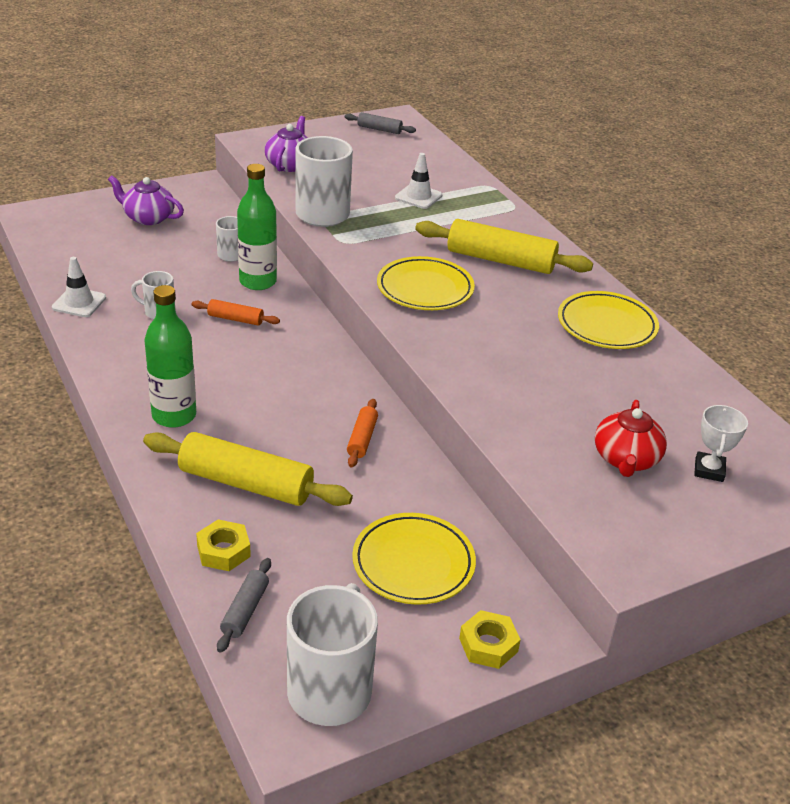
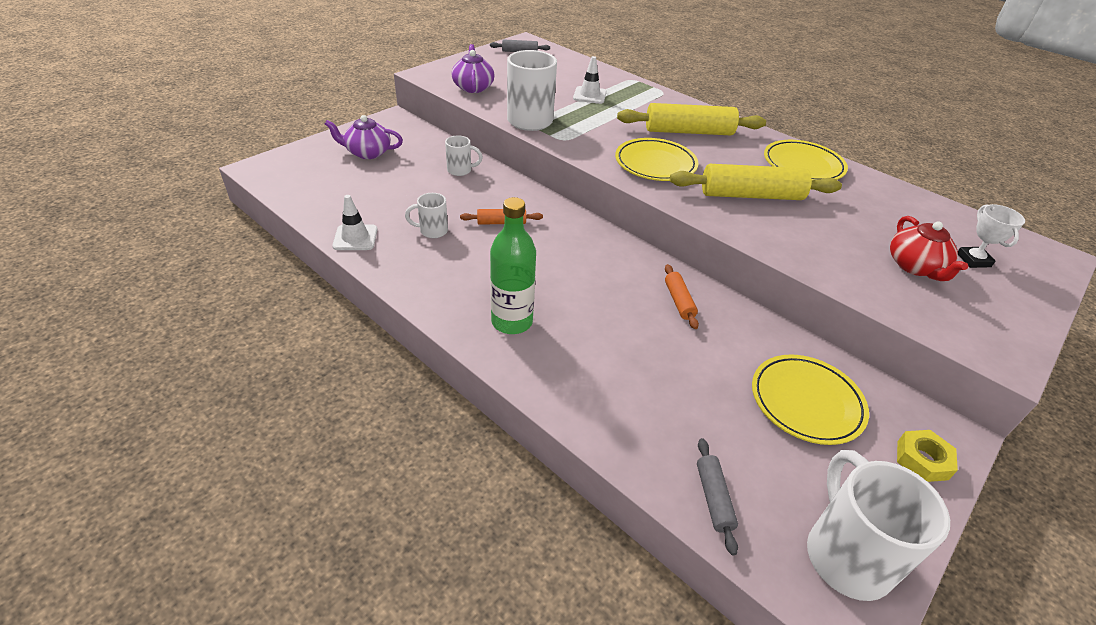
camera: 20 degrees left, 5 degrees up
(223, 551) = (649, 442): yellow nut -> none
(246, 483) = (619, 368): yellow rolling pin -> yellow rolling pin (751, 195)
(258, 282) = (496, 187): green bottle -> none

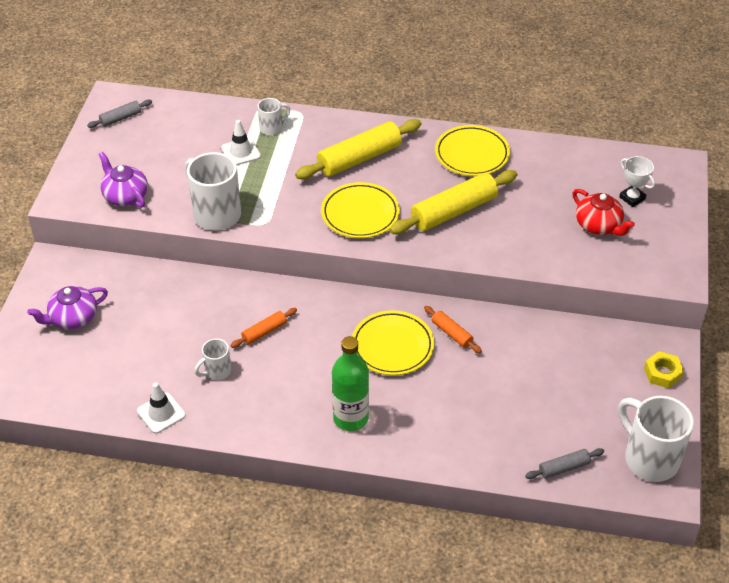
camera: 30 degrees left, 5 degrees up
(460, 170) = (178, 293): white mug -> white mug (272, 128)
(714, 498) = (564, 467): grey rolling pin -> grey rolling pin turned 75 degrees counterclockwise
(806, 402) = (579, 370): yellow plate -> yellow plate (392, 346)

